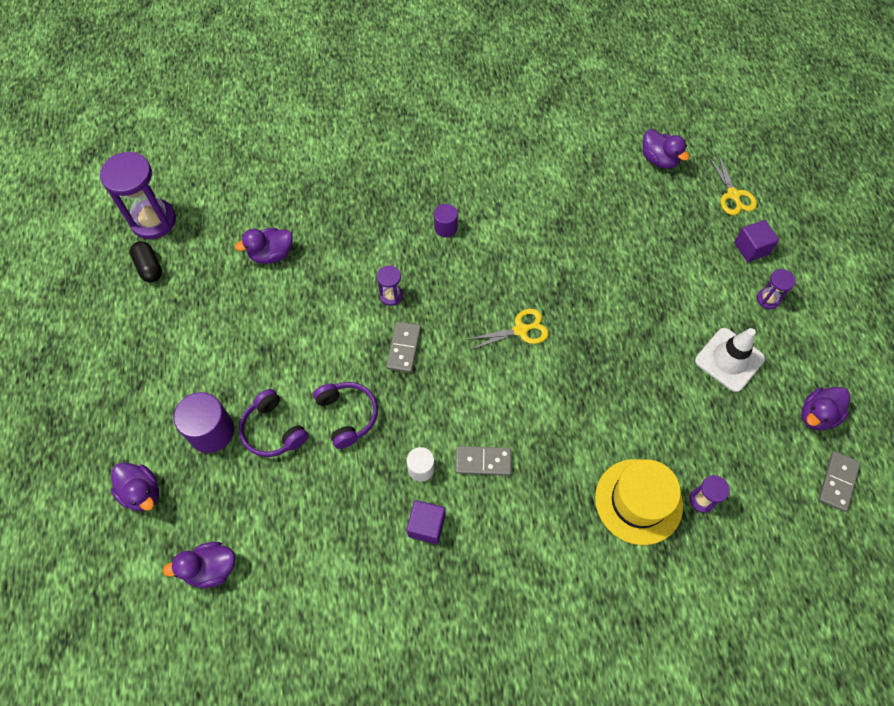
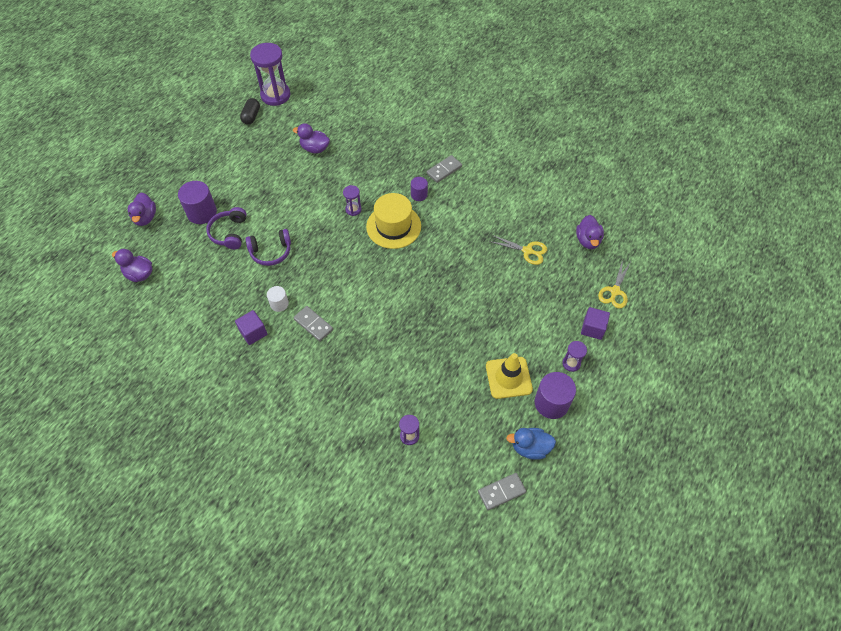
camera: 40 degrees right, 5 degrees down
(348, 415) = (271, 252): purple headphones -> purple headphones turned 60 degrees clockwise
(403, 348) = (332, 240): grey domino -> grey domino (444, 170)
(521, 330) = (403, 275): yellow scissors -> yellow scissors (527, 251)
(638, 501) = (373, 408): yellow hat -> yellow hat (393, 226)
(729, 360) = (508, 377): white traffic cone -> yellow traffic cone
(790, 354) = (551, 403): none -> purple cylinder
(817, 415) = (530, 448): purple duck -> blue duck

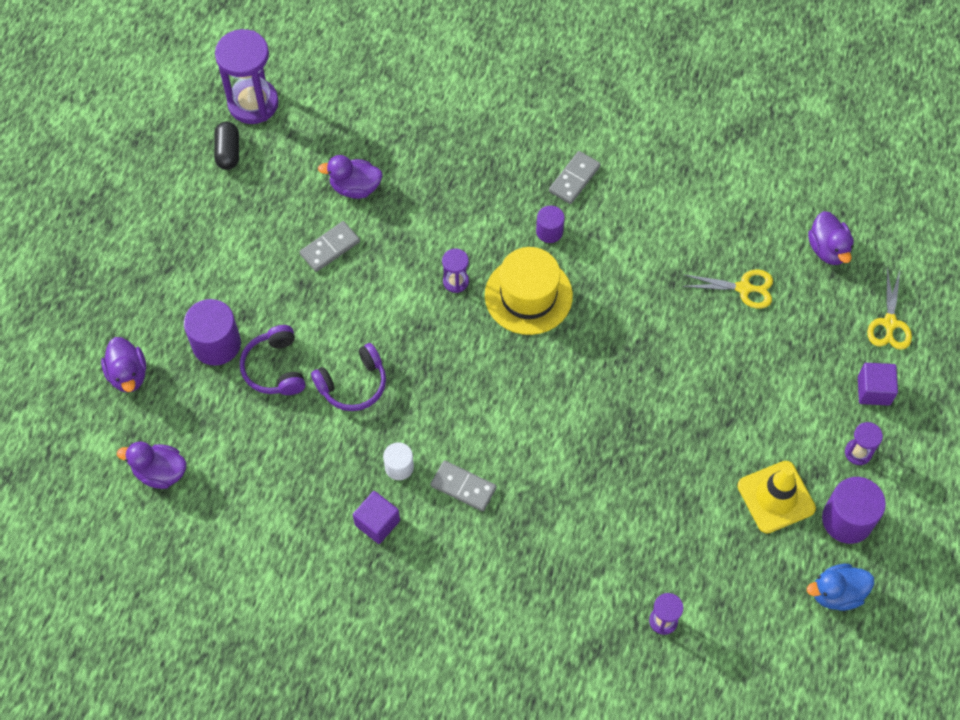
camera: 15 degrees left, 5 degrees up
(501, 492) = (816, 667): grey domino -> grey domino (330, 248)

